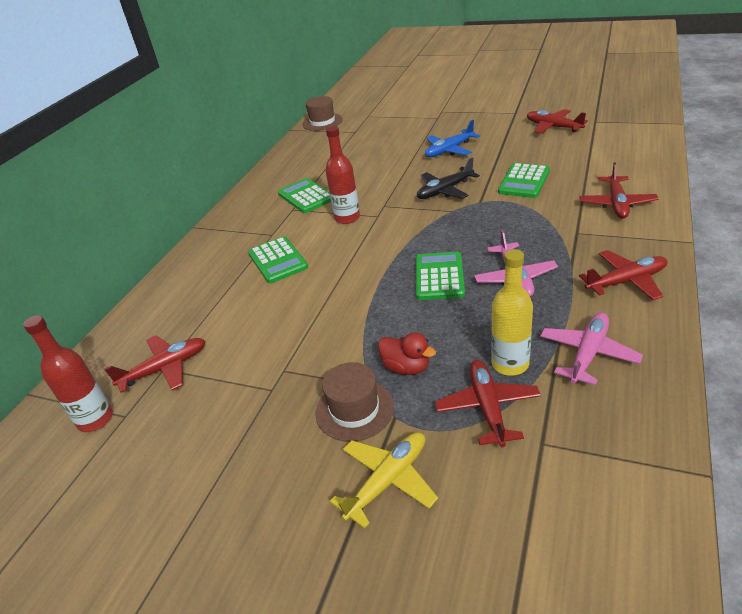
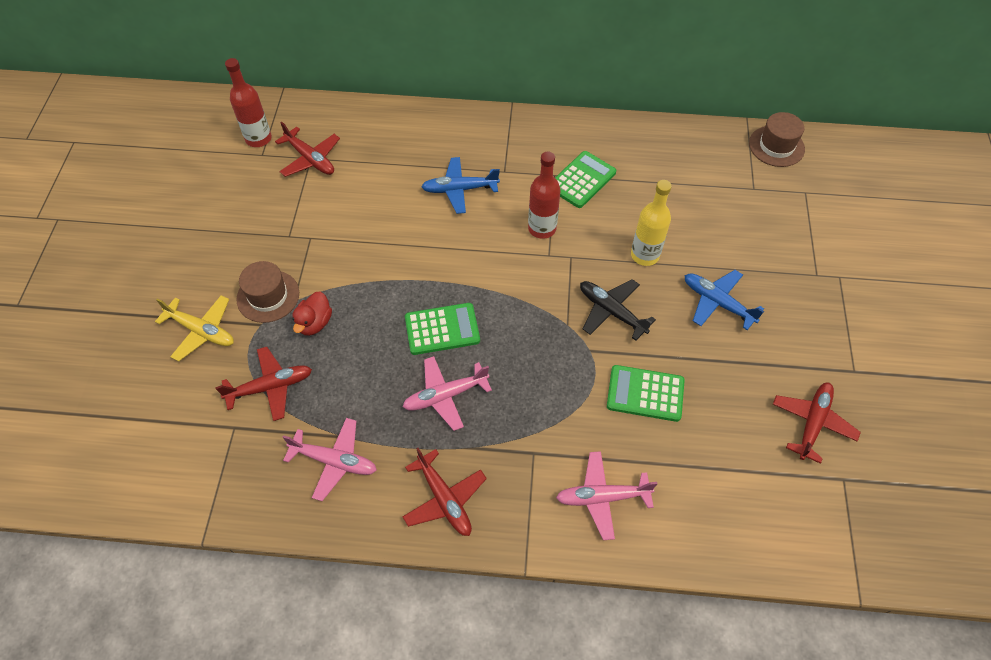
camera: 70 degrees right, 20 degrees up
(277, 260) = (459, 189): green calculator -> blue plane
(510, 364) = (320, 399): yellow bottle -> yellow bottle (645, 255)
(616, 204) = (602, 497): red plane -> pink plane

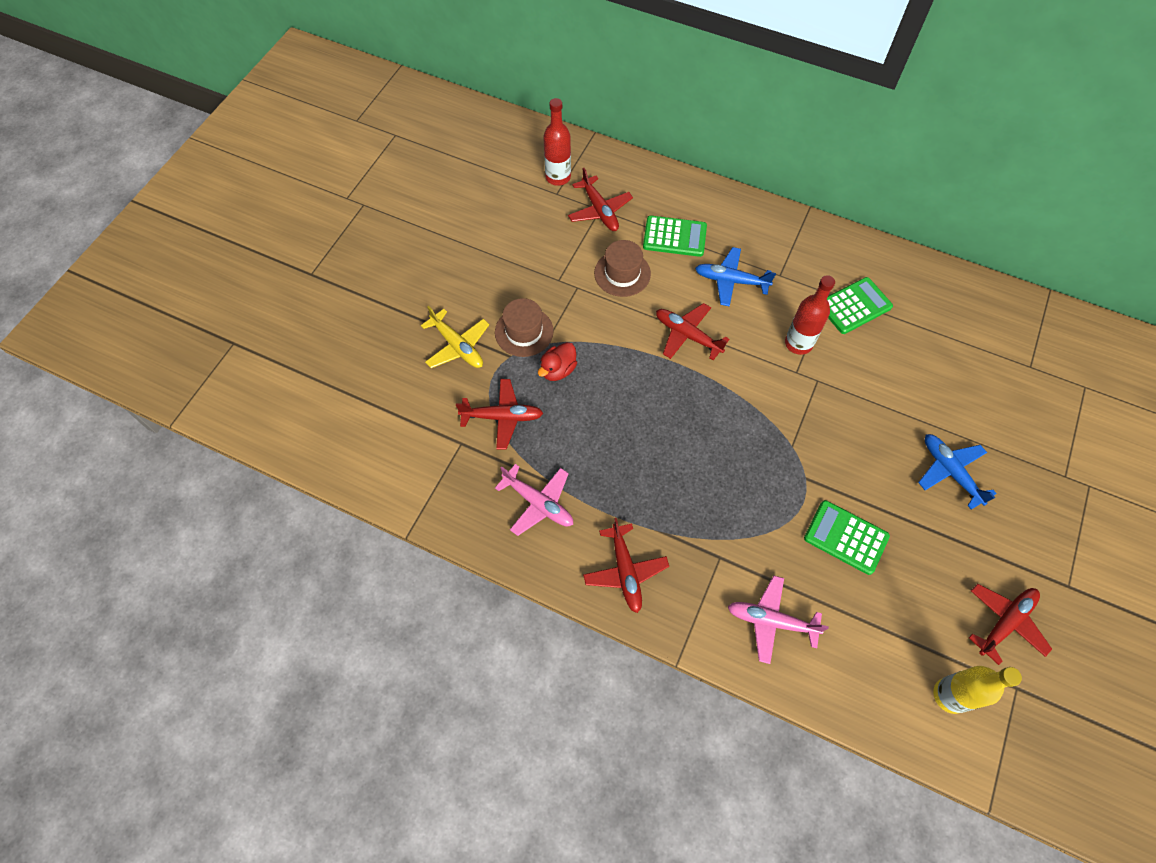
camera: 20 degrees right, 5 degrees up
(434, 251) = (687, 335): none -> red plane
(442, 329) = (672, 412): green calculator -> green calculator (674, 237)
(445, 396) = (655, 476): pink plane -> none
(611, 311) = (839, 447): black plane -> none
(645, 255) = (892, 401): yellow bottle -> yellow bottle (949, 695)
(776, 146) = (1071, 329): brown hat -> brown hat (622, 273)

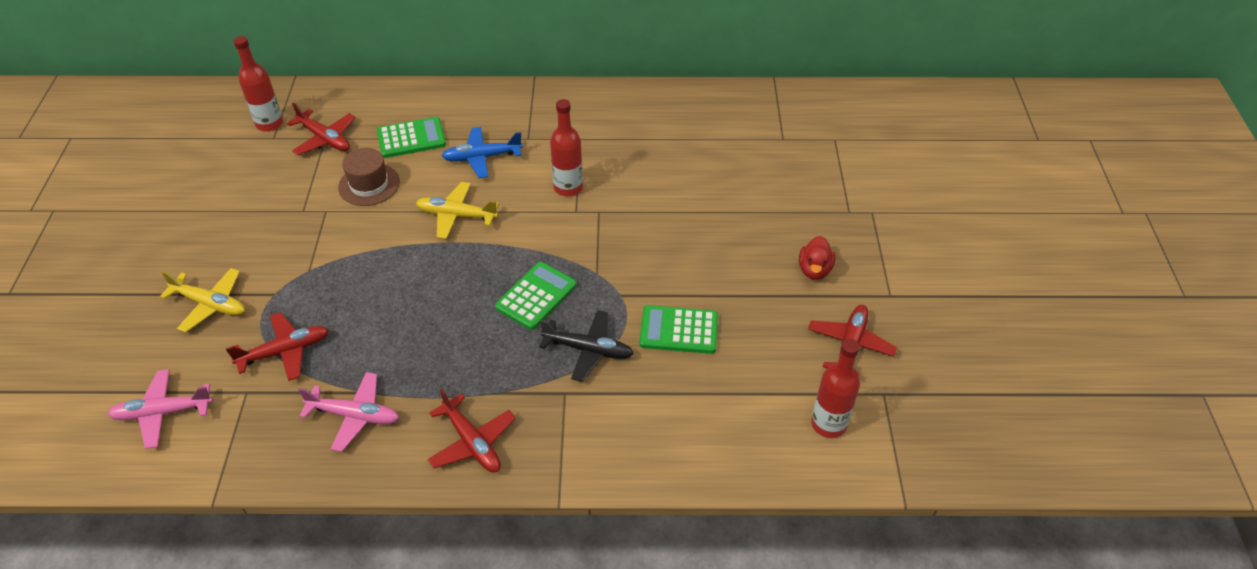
camera: 25 degrees left, 15 degrees down
(524, 331) = (281, 267): brown hat -> none
(558, 370) = (331, 289): red duck -> red duck (814, 270)
(687, 335) = (456, 215): red plane -> yellow plane
(756, 523) = (588, 350): none -> black plane
(771, 621) = (637, 428): pink plane -> pink plane (162, 413)
(854, 306) = (608, 141): green calculator -> green calculator (536, 296)
(949, 695) = (828, 424): yellow bottle -> red bottle
(950, 471) = (749, 243): blue plane -> none

